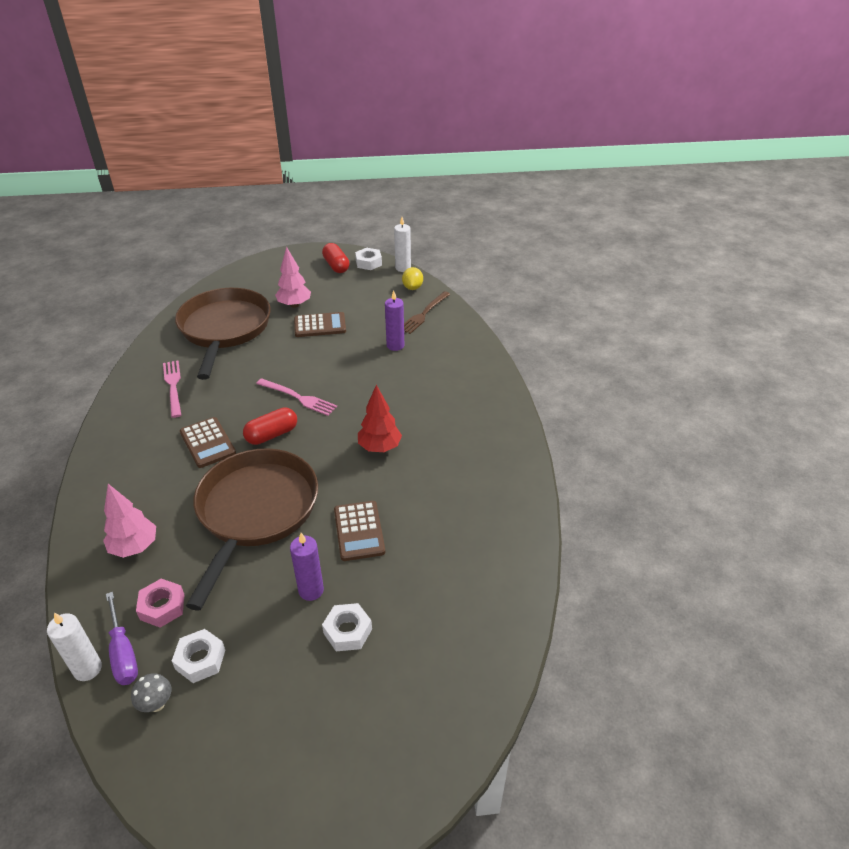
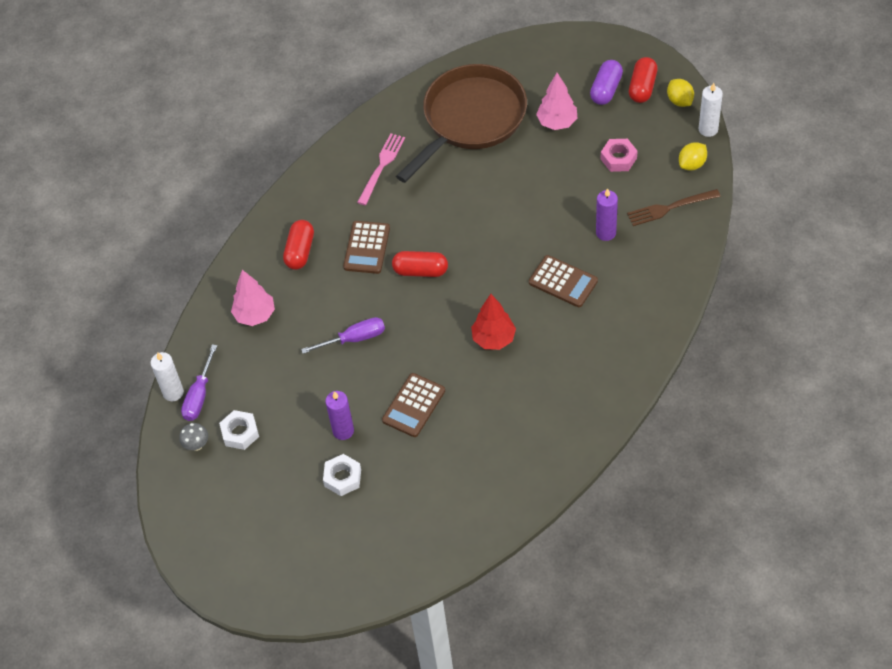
camera: 45 degrees right, 15 degrees up
(143, 475) = (300, 251): none -> red capsule
(162, 607) = (242, 377): pink nut -> pink nut (618, 158)
(255, 511) = (355, 338): brown pan -> purple screwdriver
(299, 398) = (472, 244): pink fork -> none
(312, 276) = (606, 89): none -> purple capsule
(320, 325) = (558, 165): brown calculator -> brown calculator (563, 282)
(368, 263) = (679, 101): white nut -> yellow lemon

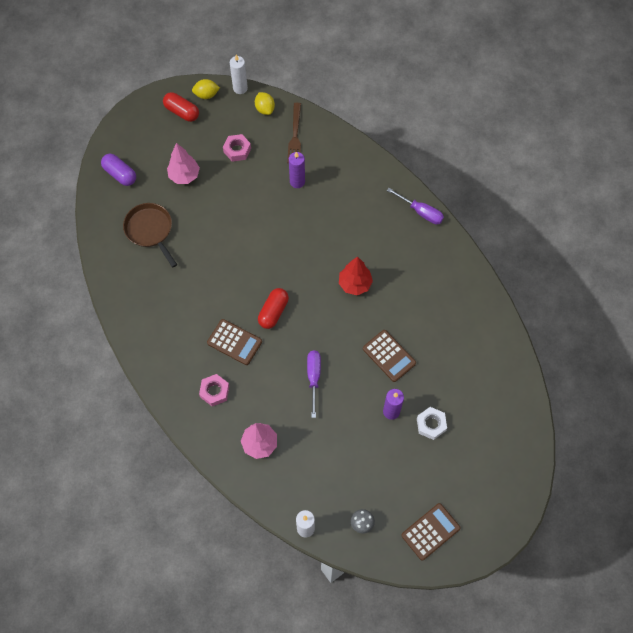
camera: 75 degrees left, 10 degrees up
(199, 396) = (317, 509): purple screwdriver -> purple screwdriver (421, 212)
(240, 433) = (363, 487): white nut -> none
(300, 251) = (214, 391): red capsule -> pink nut
(382, 166) = (162, 306): pink fork -> none
(470, 119) = (150, 230): brown pan -> brown pan, size x0.58
(563, 282) = (326, 223): brown calculator -> brown calculator (430, 531)
(606, 89) = (171, 134): purple capsule -> purple capsule (120, 174)

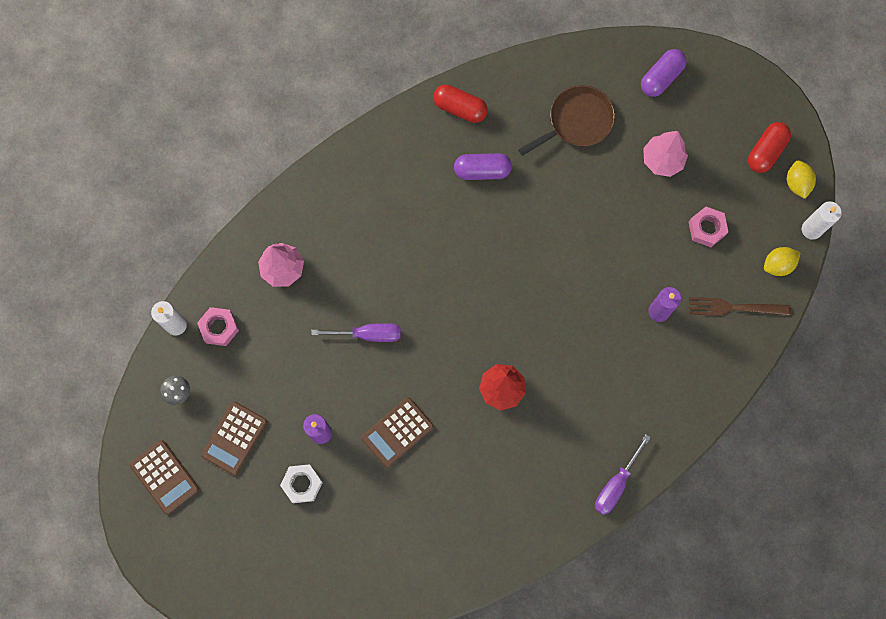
camera: 90 degrees right, 10 degrees up
(185, 296) = (482, 170): none -> purple capsule
(214, 391) = (351, 212): pink nut -> pink nut (219, 328)
(234, 342) = (418, 234): brown calculator -> brown calculator (234, 438)
(273, 312) = (460, 282): red capsule -> red capsule (460, 108)

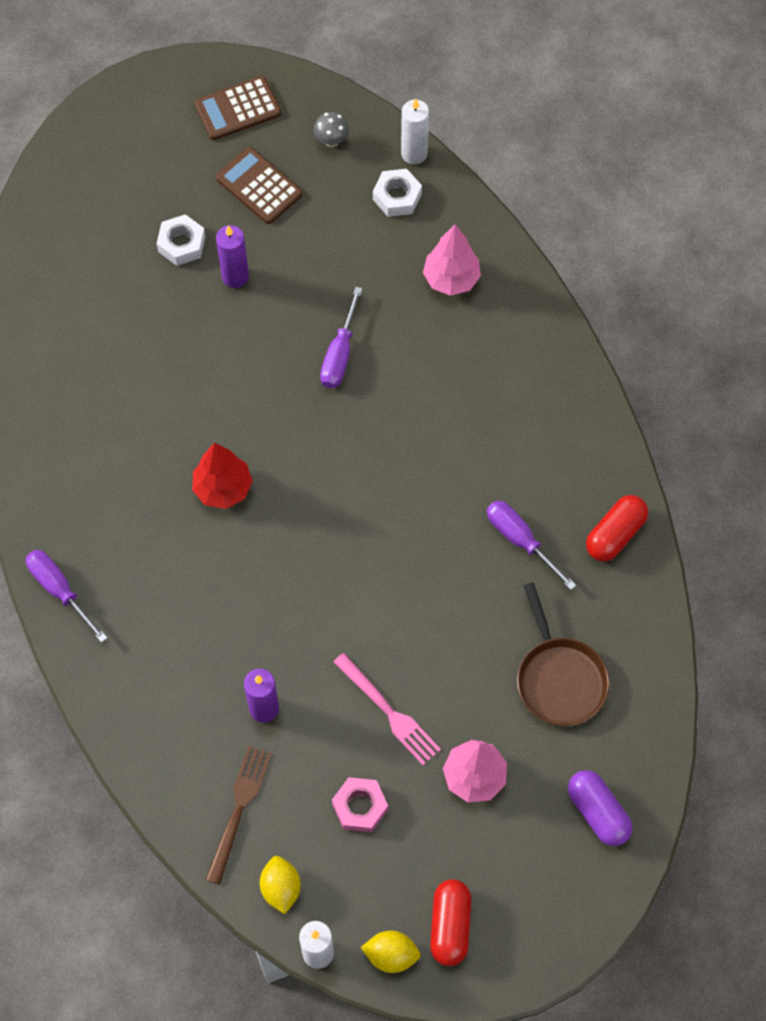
camera: 105 degrees right, 10 degrees down
(219, 328) = (397, 197): pink nut -> white nut
(397, 432) = (208, 358): brown calculator -> none
(482, 170) = (519, 539): purple capsule -> purple screwdriver
(635, 226) = (389, 712): none -> pink fork
(766, 151) = (450, 926): red capsule -> red capsule turned 45 degrees clockwise

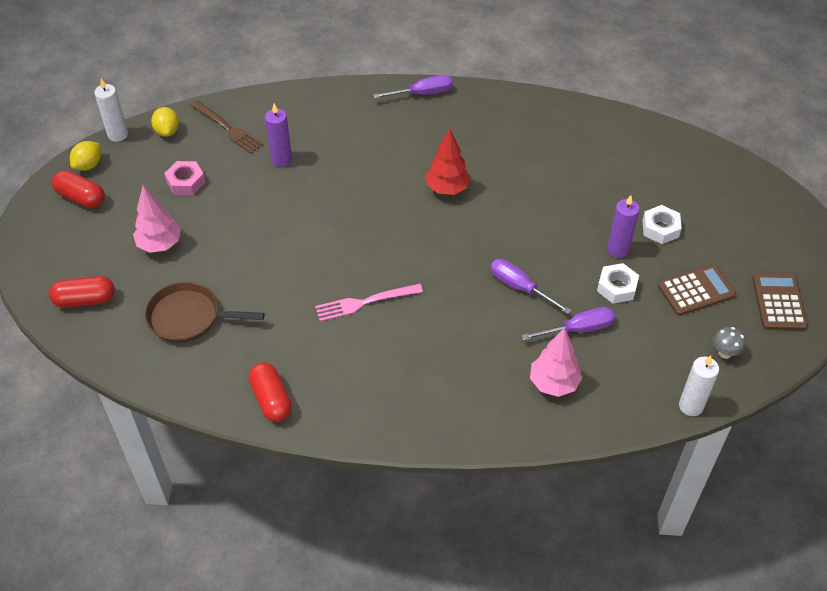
camera: 115 degrees right, 15 degrees down
(281, 888) = (167, 131): yellow lemon -> yellow lemon turned 60 degrees clockwise
(389, 712) = (234, 218): pink fork -> pink fork (364, 303)
(397, 197) = (650, 377): white nut -> white nut (617, 287)
(519, 539) = (306, 337): purple screwdriver -> purple screwdriver (579, 329)
(598, 812) = (85, 300): purple capsule -> red capsule

